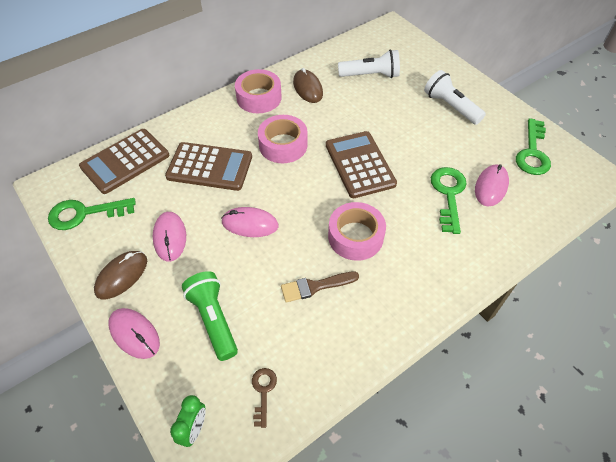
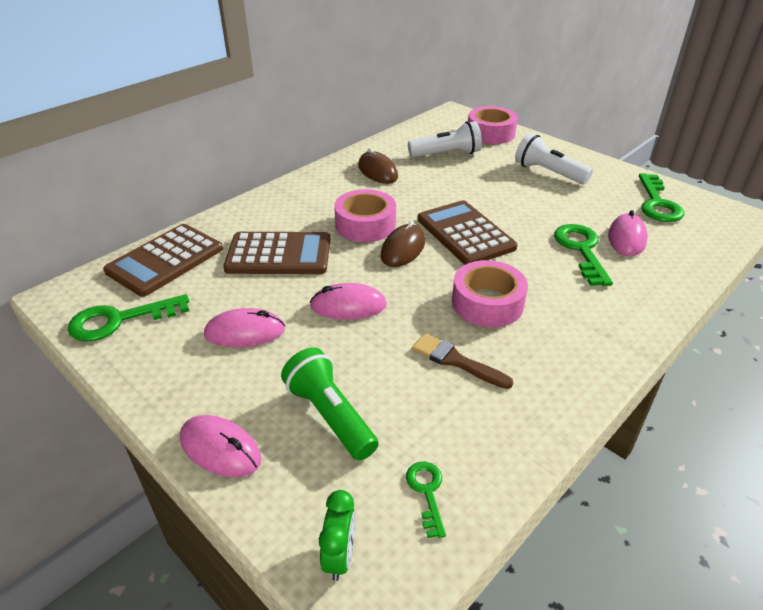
camera: 10 degrees left, 15 degrees down
(122, 276) = (186, 383): brown mouse -> brown mouse (403, 249)
(170, 237) = (245, 332): pink mouse -> pink mouse turned 75 degrees counterclockwise
(259, 98) = (321, 184): pink tape -> pink tape (490, 133)
(263, 392) = (427, 492): brown key -> green key
(315, 286) = (456, 361): brown brush -> brown brush turned 60 degrees clockwise

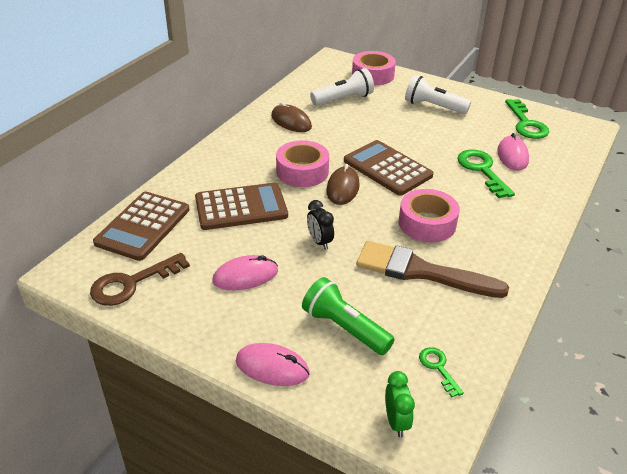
camera: 15 degrees left, 0 degrees up
(120, 320) = (132, 283): green key -> brown key
(348, 306) = (319, 242): pink mouse -> black clock
(456, 361) = (421, 271): brown brush -> brown brush, size x1.79

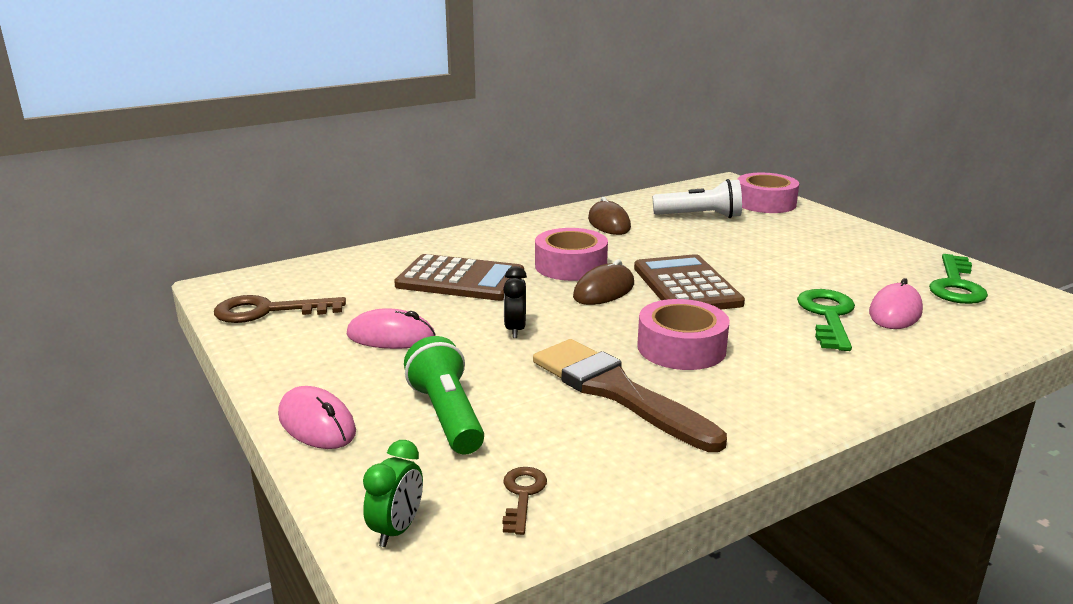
camera: 30 degrees right, 15 degrees down
(143, 226) = (338, 271): brown calculator -> none
(433, 107) = (821, 244): white flashlight -> none
(438, 368) = (522, 495): green key -> brown key

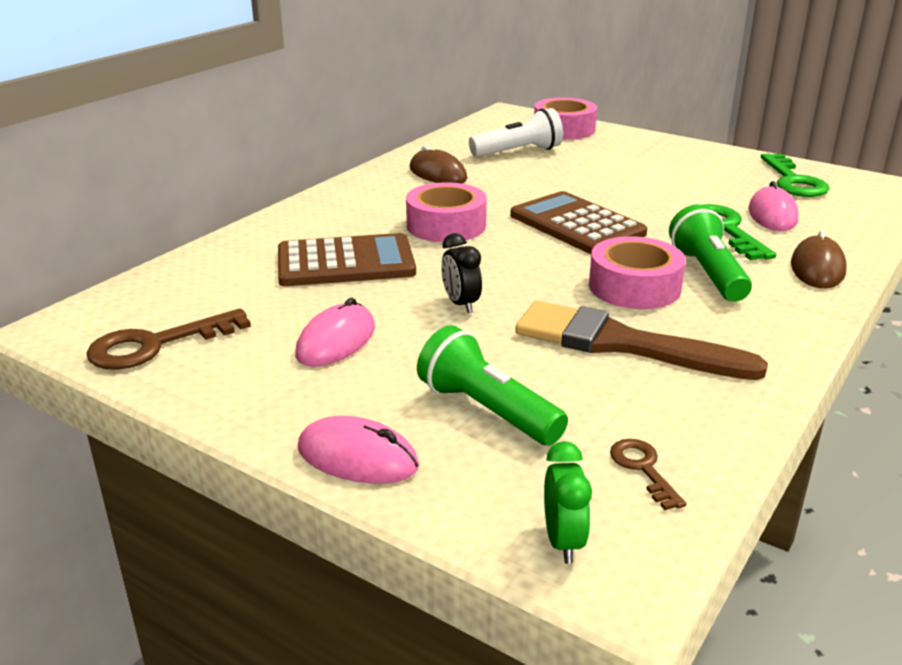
camera: 25 degrees left, 5 degrees up
(391, 336) = (336, 341): pink mouse -> pink mouse turned 45 degrees counterclockwise
(604, 290) = (505, 245): brown mouse -> brown mouse (817, 268)
(765, 351) = (707, 273): none -> green flashlight

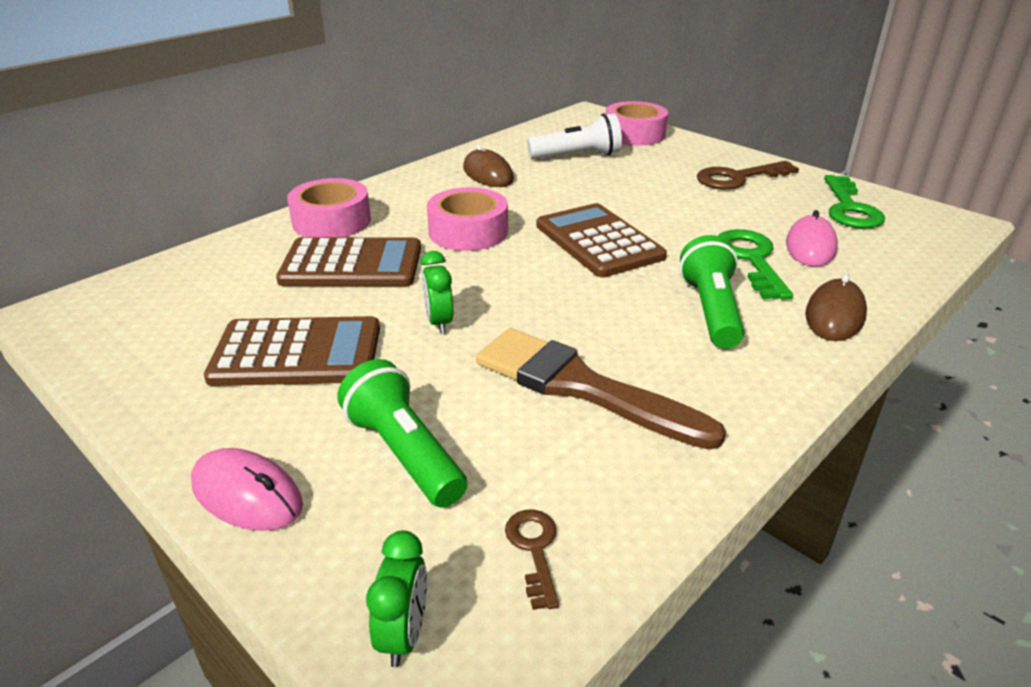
camera: 10 degrees right, 5 degrees up
(156, 345) = (130, 339): brown key -> brown key (738, 178)
(336, 341) = (297, 353): pink mouse -> brown calculator
(461, 304) = (439, 322): black clock -> green clock
(634, 287) = (625, 319): pink tape -> pink tape (332, 221)

